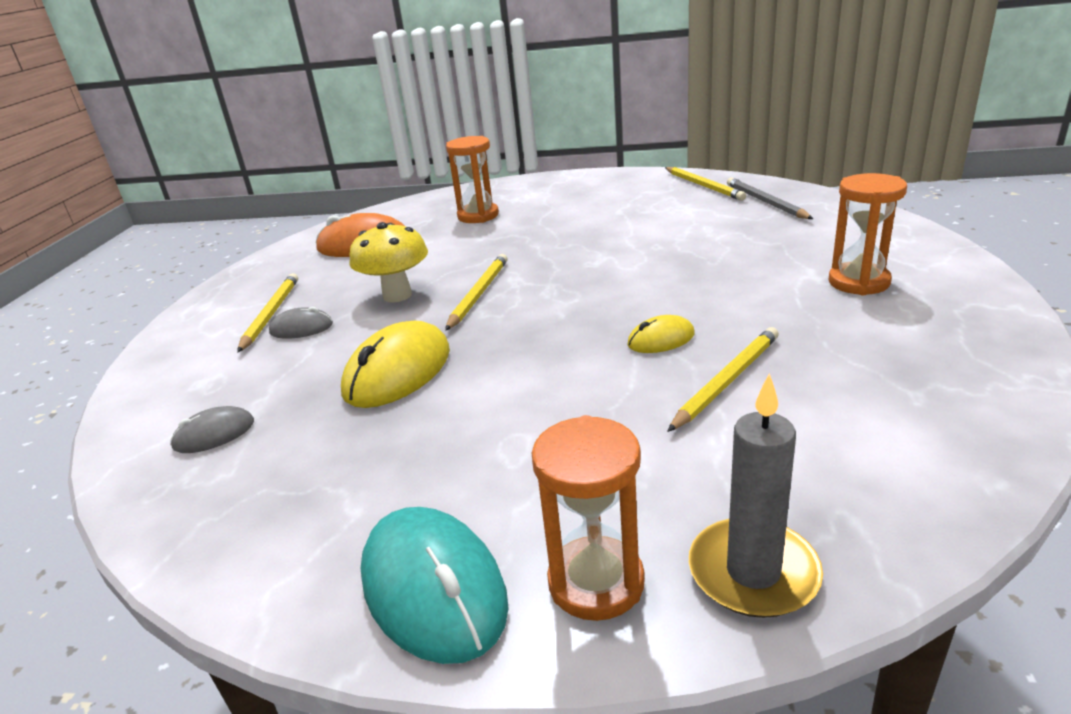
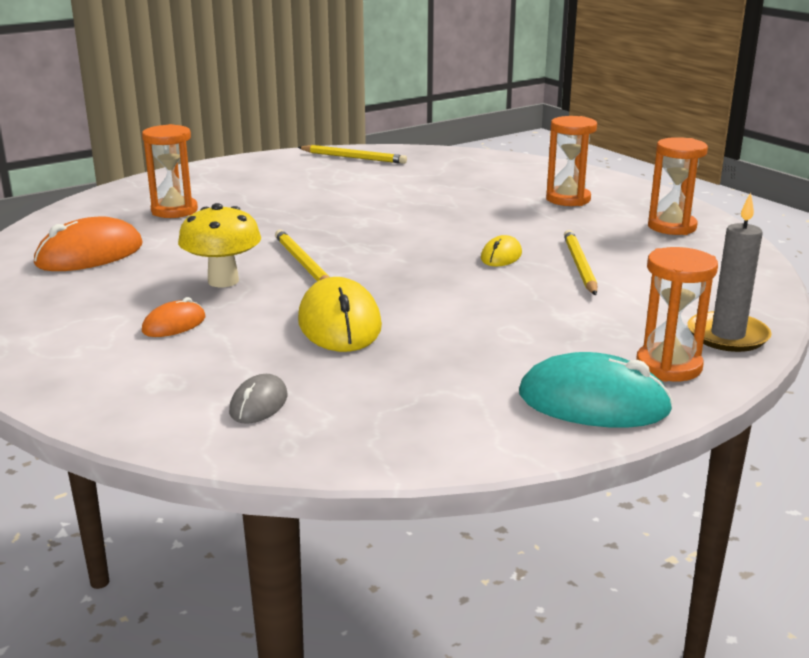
camera: 45 degrees left, 5 degrees down
(271, 314) = (110, 324): yellow pencil -> none
(301, 328) = (174, 324): grey mouse -> orange mouse
(765, 202) = (424, 162): grey pencil -> none
(945, 359) = (672, 227): none -> orange hourglass

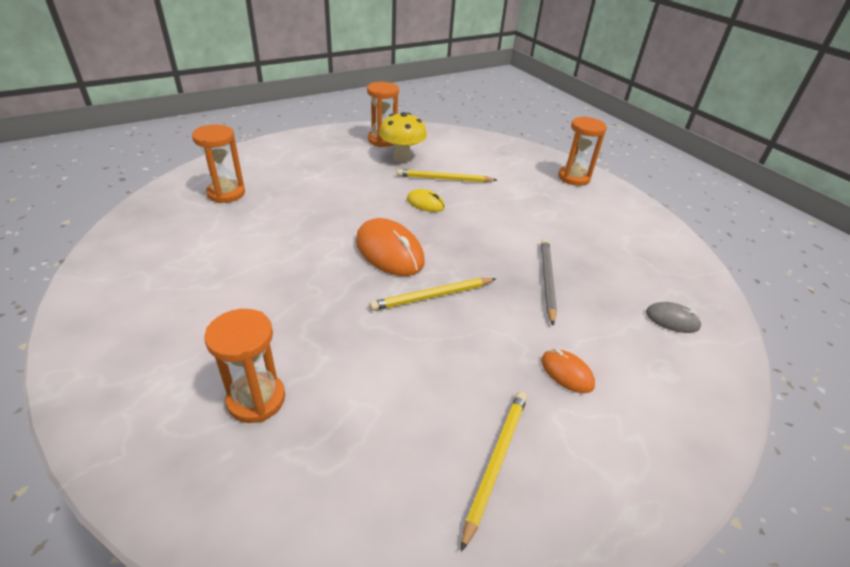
camera: 90 degrees left, 15 degrees up
(89, 254) = (395, 470): orange mouse -> orange mouse (389, 251)
(223, 281) = (472, 345): yellow mushroom -> yellow mushroom (402, 158)
(340, 324) = (547, 280): yellow mouse -> grey pencil
(353, 157) = (130, 253): yellow pencil -> yellow pencil (495, 462)
(568, 199) = (317, 163): orange hourglass -> orange hourglass (226, 193)
(593, 402) = (618, 203): turquoise mouse -> none
(727, 335) = (535, 157): grey candle -> none

